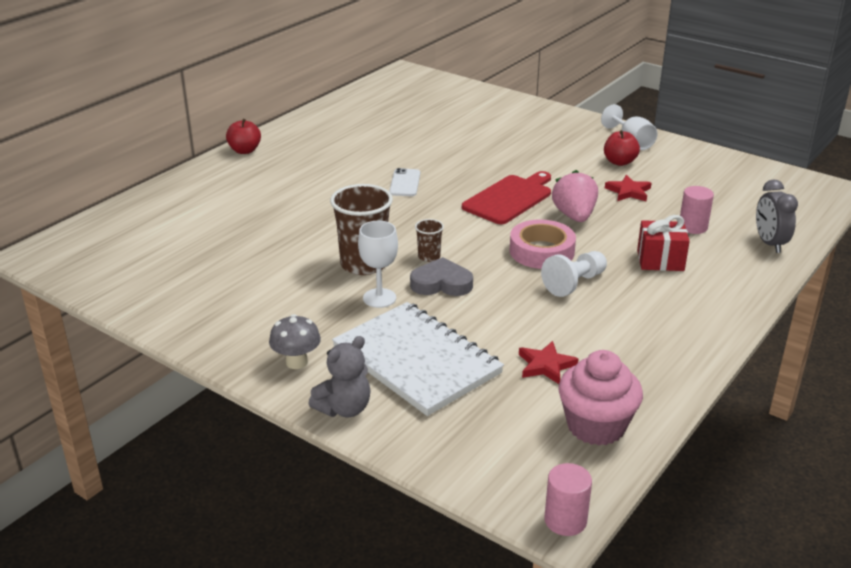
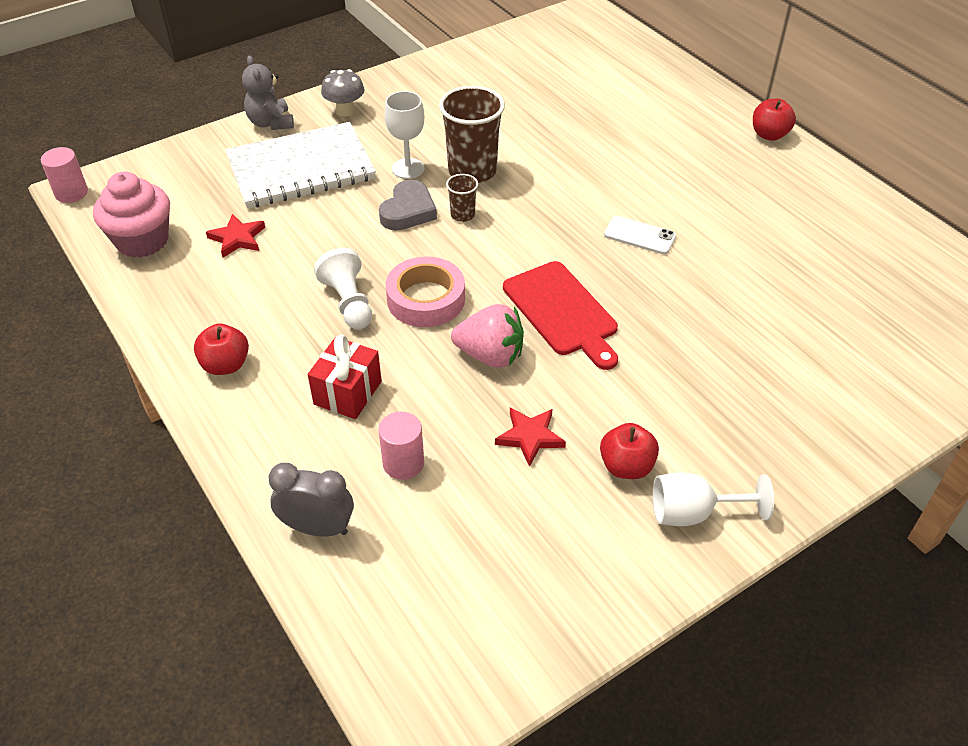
camera: 110 degrees right, 15 degrees up
(689, 320) = (225, 365): none -> red apple

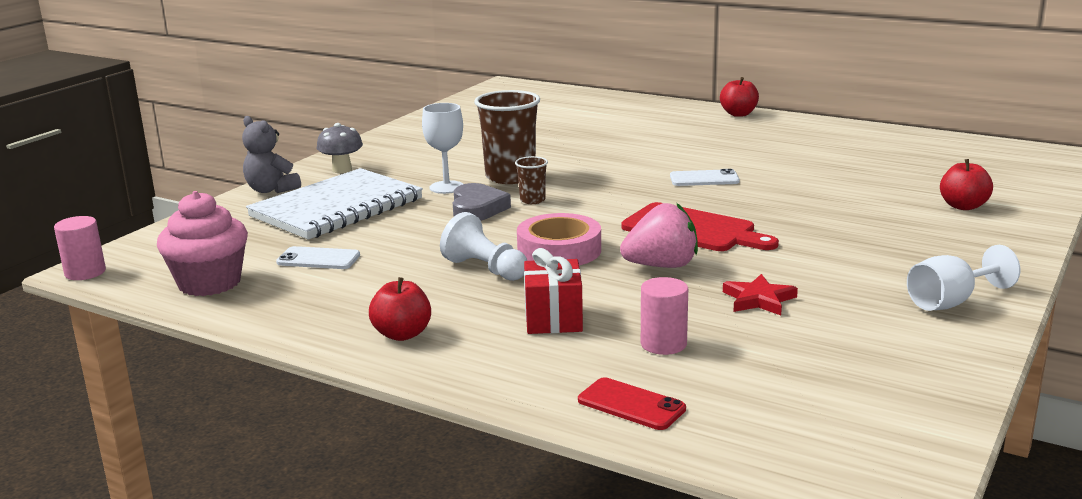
camera: 25 degrees left, 25 degrees down
(237, 238) = (318, 259): red star -> white phone
(317, 528) = (631, 405): grey clock -> red phone
(626, 466) = (862, 293): red apple -> red apple (963, 206)

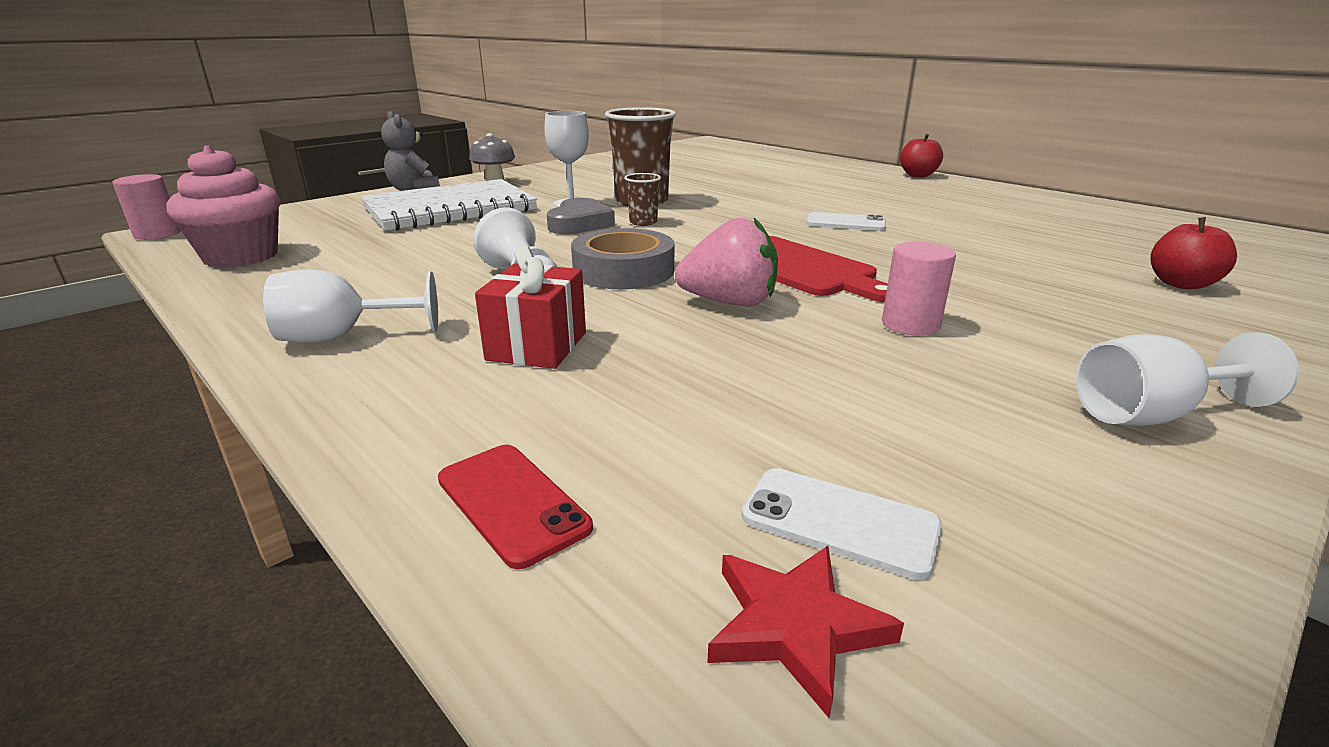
camera: 15 degrees right, 5 degrees up
(318, 259) = (371, 248): white phone -> white phone (839, 521)
(402, 334) = (342, 337): red apple -> white goblet
(559, 250) = (623, 271): pink tape -> grey tape
(663, 344) = (649, 406): pink cylinder -> pink cylinder (910, 324)
(758, 299) = (833, 363): red star -> red star (795, 626)

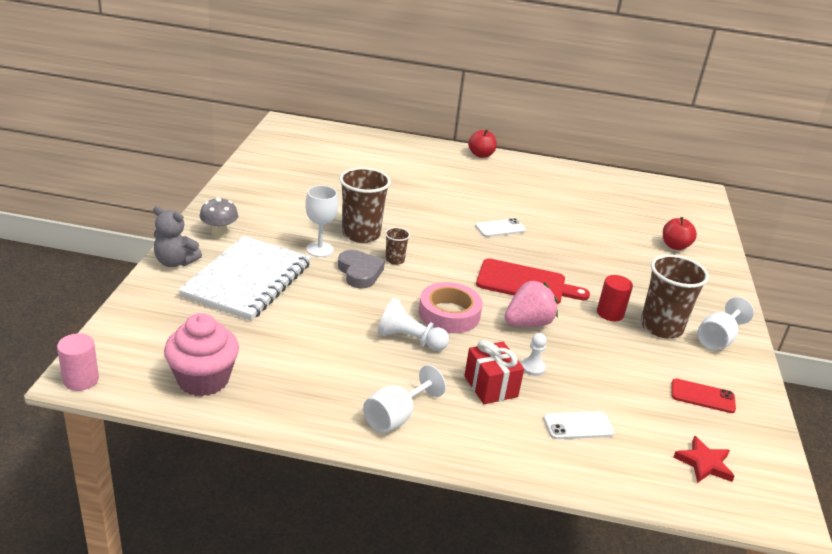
camera: 40 degrees left, 5 degrees up
(512, 503) = (592, 463): red phone -> red phone (702, 396)
(623, 271) = (449, 314): grey tape -> pink tape
(647, 346) = (532, 368): none -> white pawn
(839, 521) = (681, 425): white phone -> white phone (578, 426)
(910, 324) = (610, 313): pink cylinder -> red cylinder
(1007, 364) = (661, 327): none -> brown cup

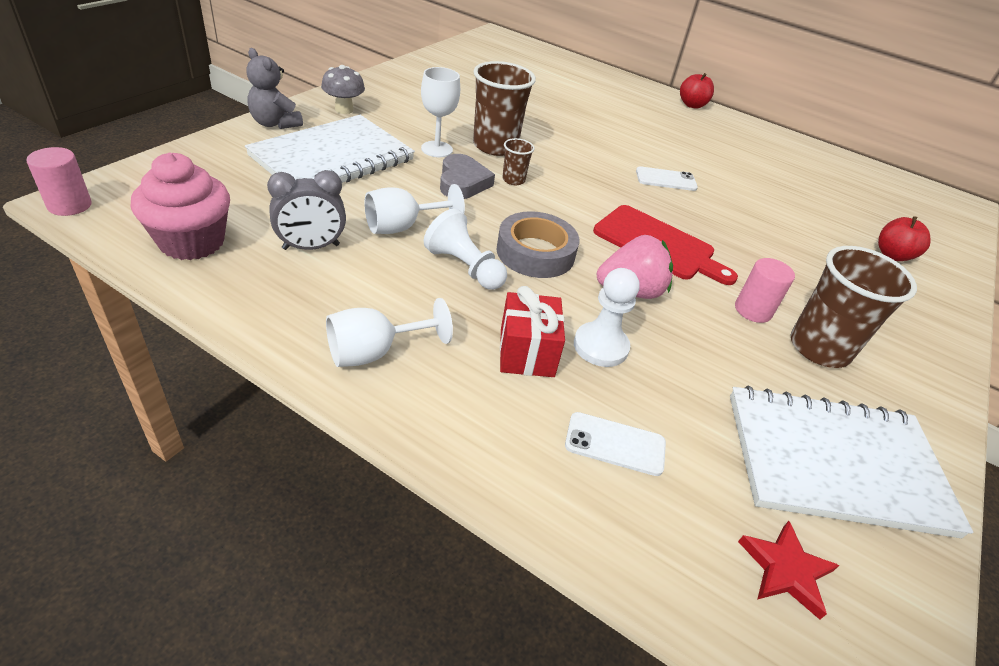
camera: 20 degrees right, 10 degrees up
(292, 357) = (311, 247): none -> grey clock
(449, 314) = (535, 252): pink tape -> grey tape
(532, 368) = (600, 346): white pawn -> white pawn, size x1.64
(610, 313) = (753, 310): red cylinder -> pink cylinder
(702, 396) = (835, 463): red phone -> white notebook
(717, 339) = (900, 389): white goblet -> white goblet (402, 227)

